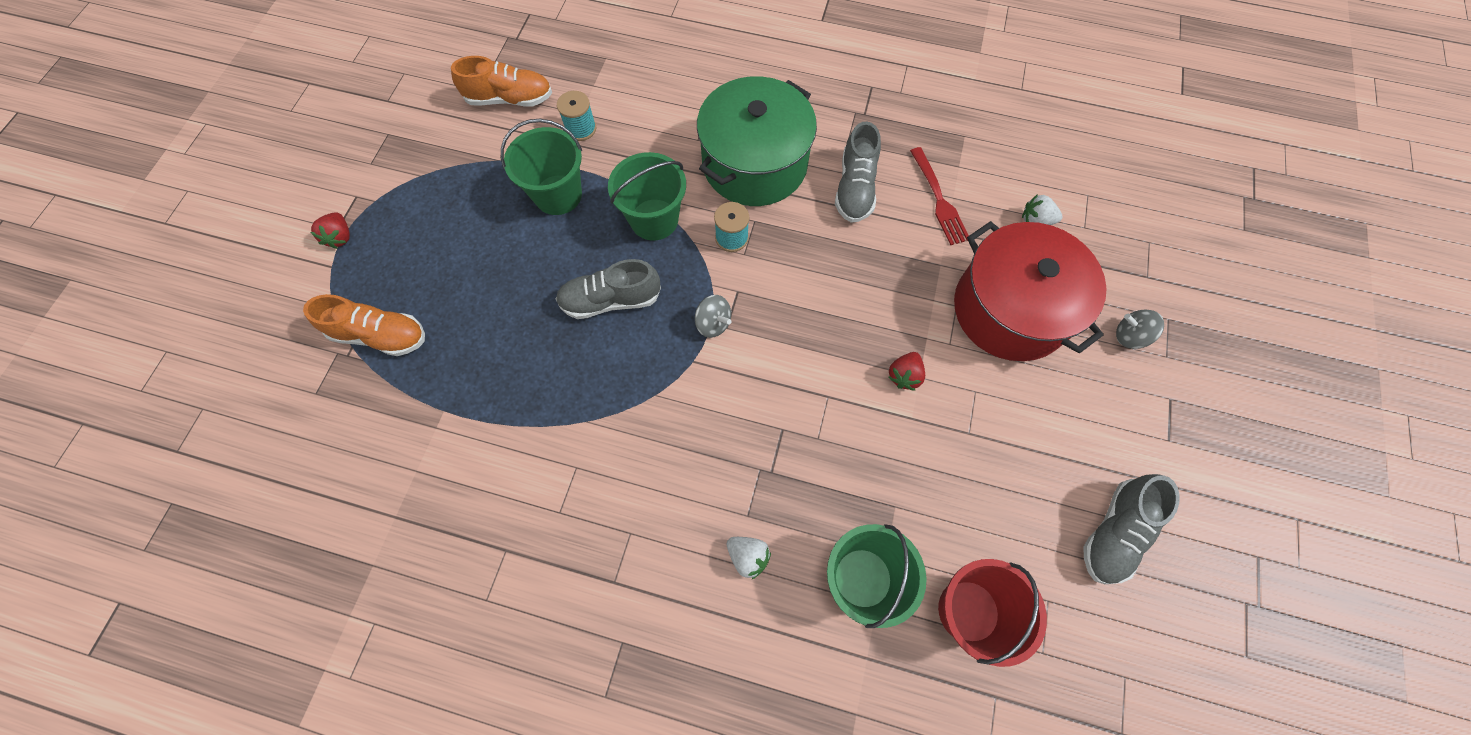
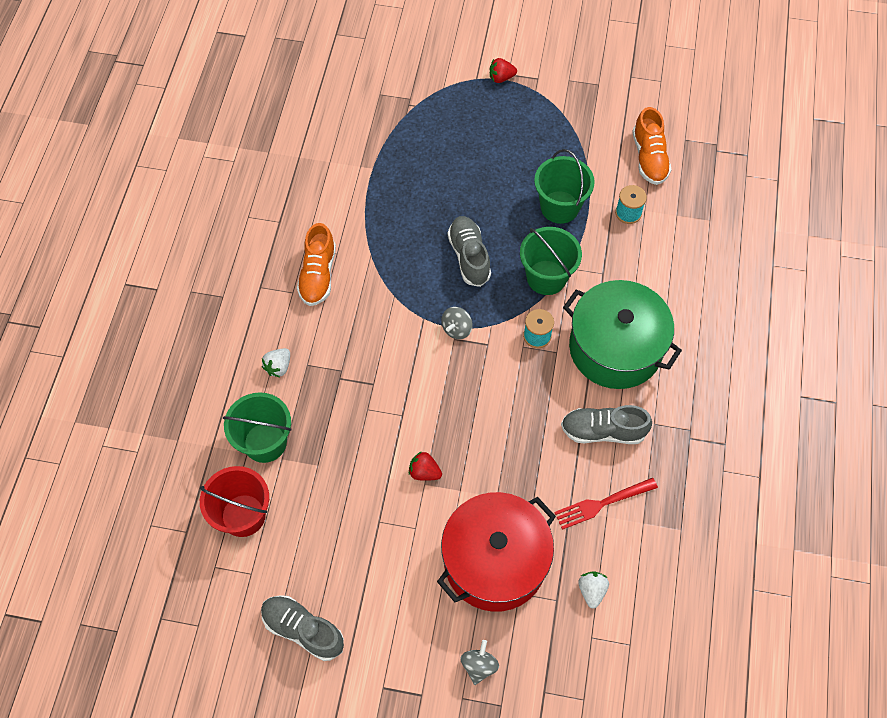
camera: 85 degrees right, 5 degrees down
(380, 335) = (425, 120): orange shoe -> orange shoe (318, 275)

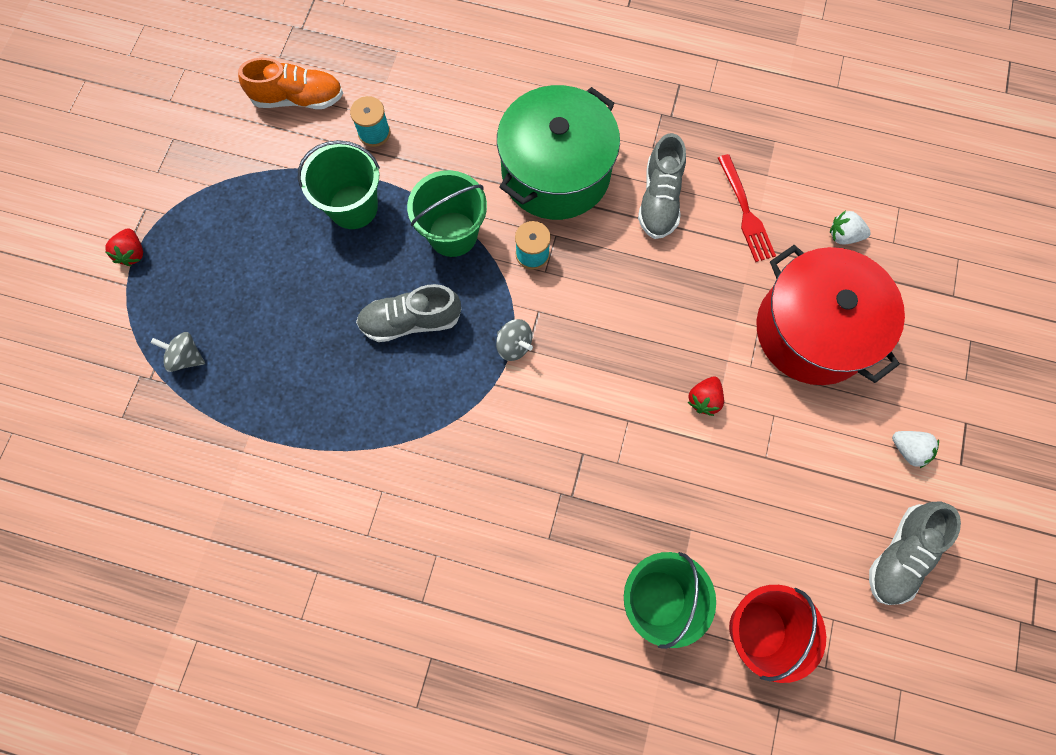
camera: 85 degrees left, 10 degrees up
(278, 367) = (549, 578): white strawberry -> white strawberry (908, 450)
(318, 275) = (413, 519): orange shoe -> none
(479, 665) = (930, 359): grey spinning top -> grey spinning top (186, 357)

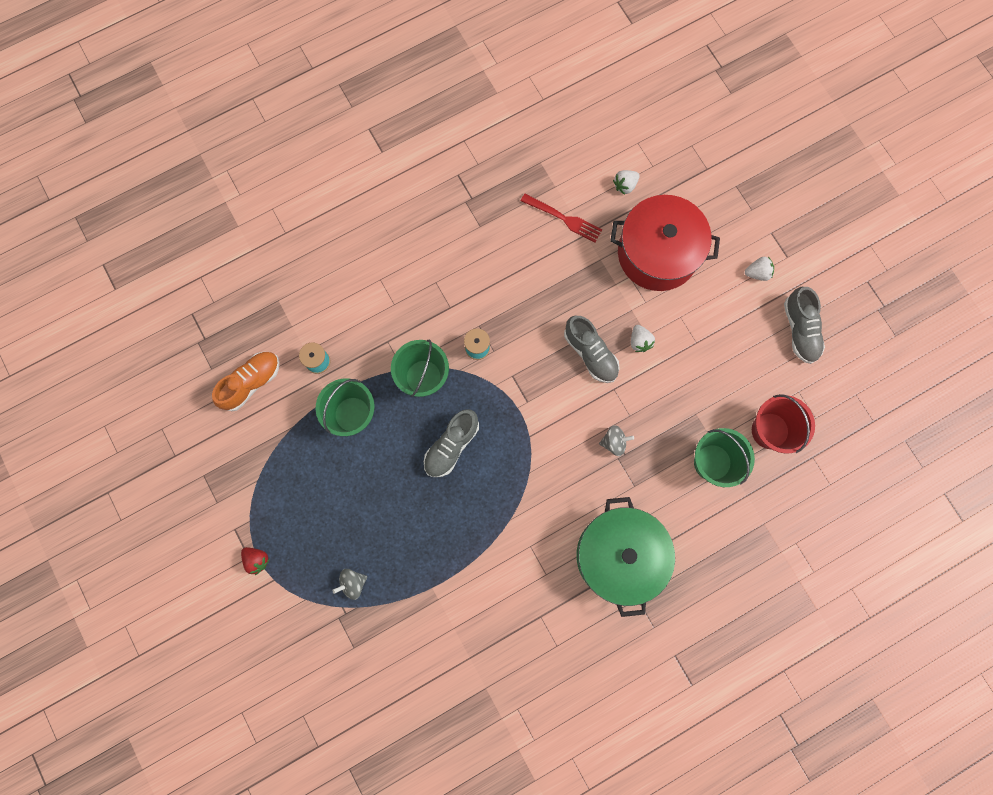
camera: 45 degrees left, 5 degrees up
(514, 345) = (518, 406): grey spinning top -> grey spinning top (614, 442)
(556, 172) = (443, 289): green pot -> green pot (619, 556)
(659, 199) = (513, 253): grey shoe -> grey shoe (590, 353)
(704, 399) = (639, 341): red strawberry -> white strawberry

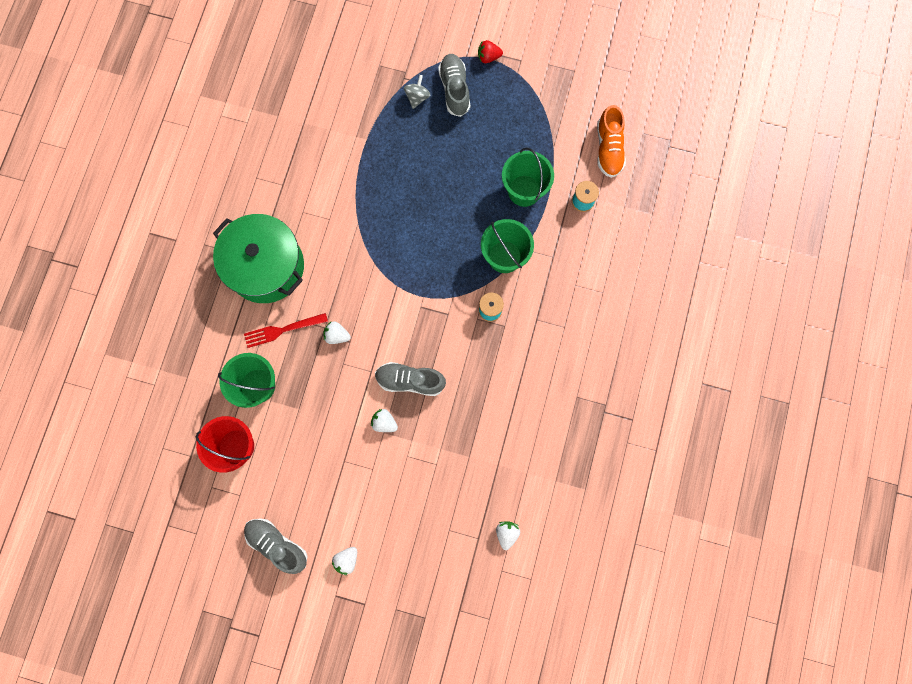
camera: 135 degrees right, 0 degrees up
(451, 446) = (441, 231): grey shoe -> grey shoe (454, 89)
(564, 219) = (524, 462): red fork -> red fork (282, 330)
(614, 442) = (337, 335): grey spinning top -> white strawberry
(657, 253) = (433, 502): red pot -> none

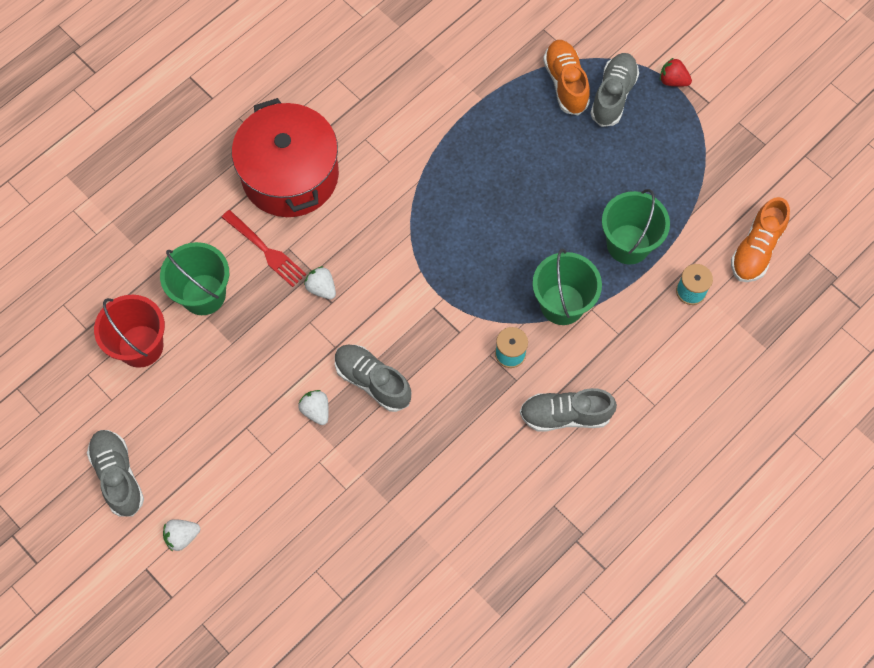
camera: 30 degrees right, 10 degrees down
(266, 266) = (290, 175): green pot -> red pot
(282, 330) = (266, 250): red fork -> red fork turned 150 degrees counterclockwise
(417, 97) = (565, 83): grey spinning top -> orange shoe
(507, 533) = (379, 613): white strawberry -> none
(549, 332) = (565, 415): none -> grey shoe

